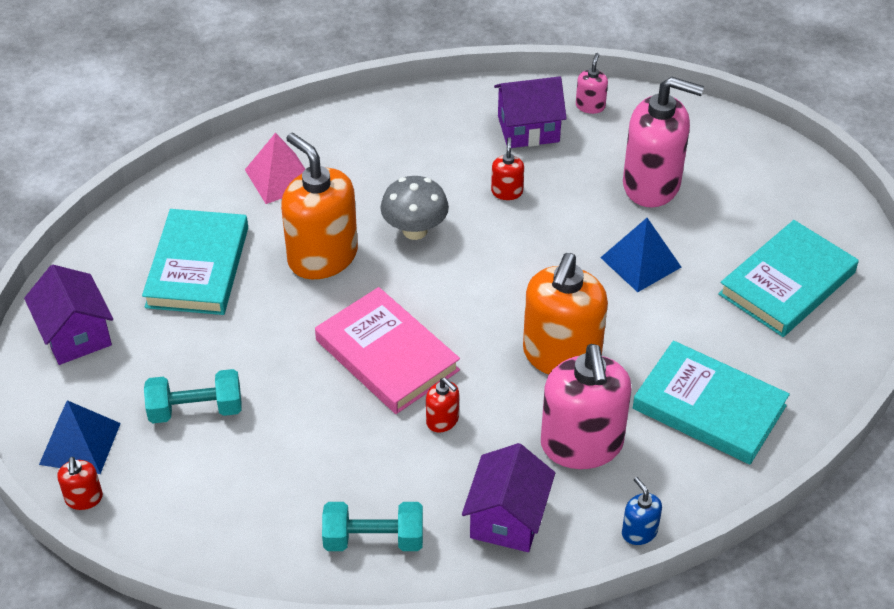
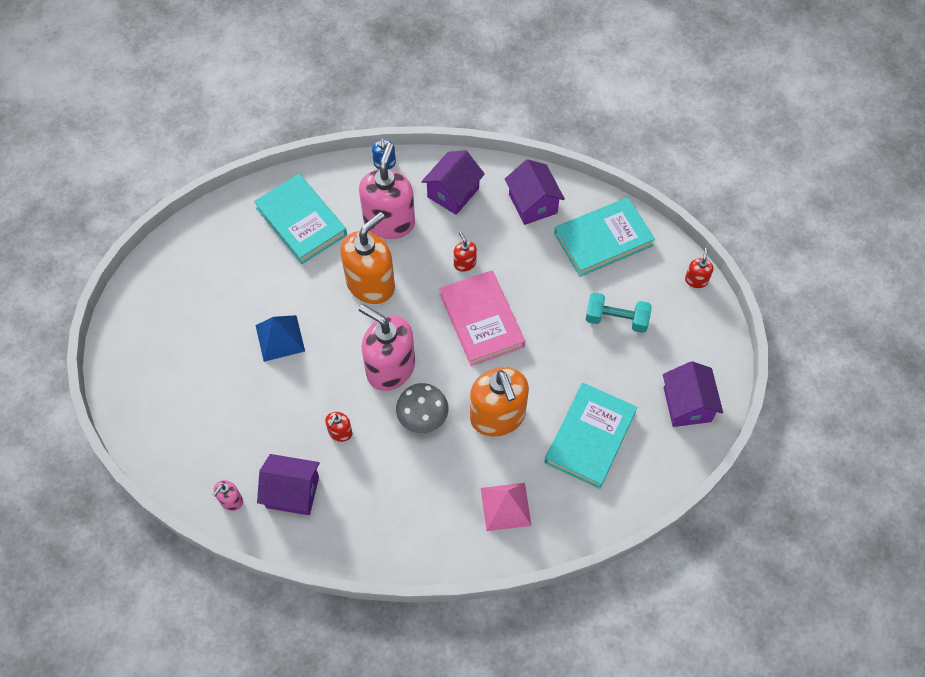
camera: 160 degrees left, 15 degrees up
(80, 443) = (694, 318): blue pyramid -> none
(373, 539) = (533, 204): turquoise dumbbell -> purple house
(652, 185) = (232, 403): pink soap dispenser -> pink soap dispenser (390, 368)
(787, 283) = (195, 289): turquoise book -> turquoise book (603, 239)

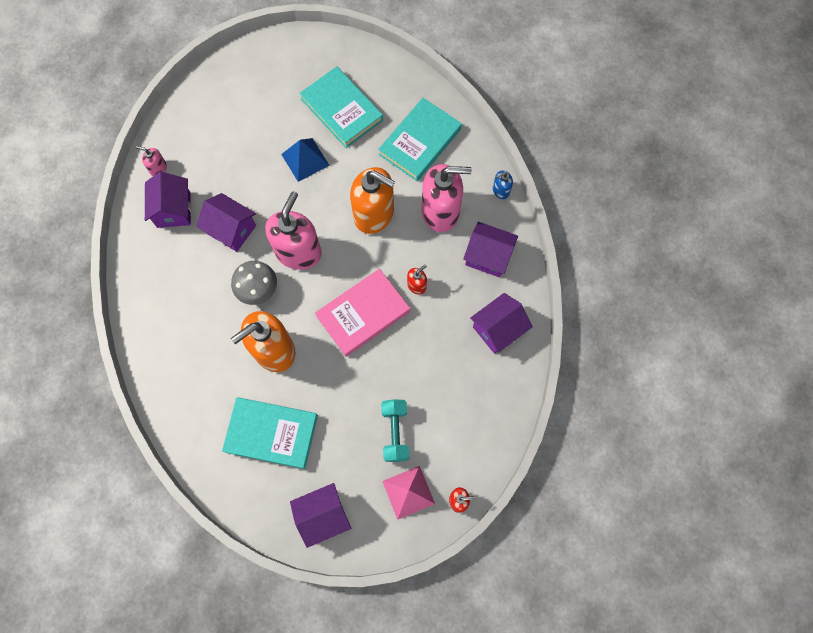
camera: 75 degrees right, 10 degrees up
(340, 432) = (231, 229): red soap dispenser -> purple house
(505, 506) = (193, 376): pink pyramid -> pink pyramid (408, 492)
(603, 239) = (478, 402): turquoise book -> turquoise book (342, 109)

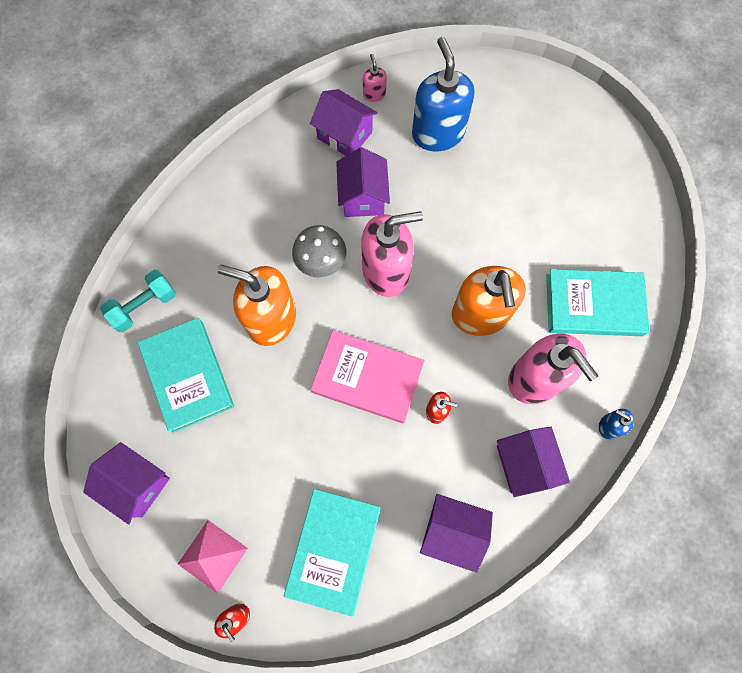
camera: 55 degrees right, 0 degrees up
(173, 210) = (344, 135): purple house -> purple house turned 75 degrees clockwise
(224, 148) = (438, 133): none -> blue soap dispenser
(305, 159) = (485, 210): blue pyramid -> none
(342, 109) = (564, 207): turquoise book -> turquoise book (334, 550)
(395, 432) = (266, 498): turquoise dumbbell -> turquoise dumbbell (144, 306)

